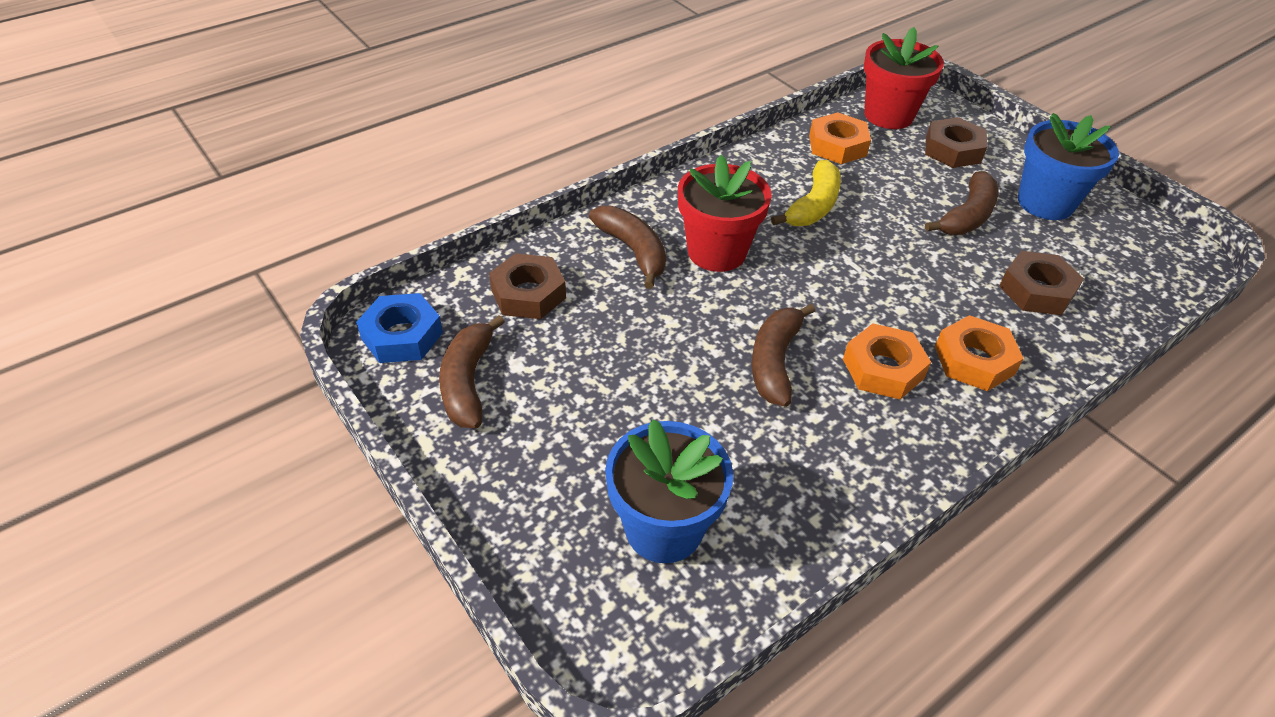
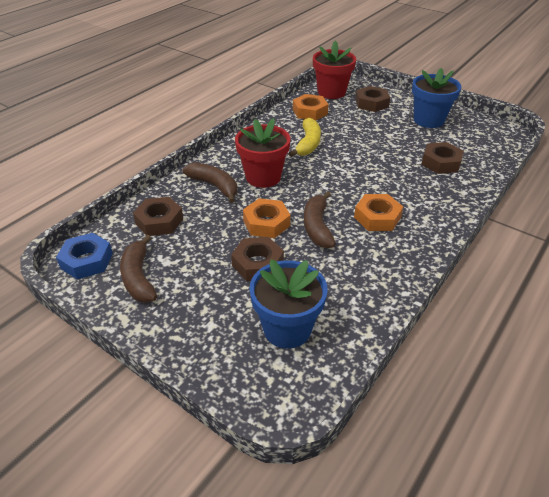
camera: 15 degrees left, 5 degrees down
(656, 404) = (258, 264): none -> brown nut
(967, 216) = (391, 134): brown banana -> none
(974, 360) = (423, 203): orange nut -> orange nut (266, 223)

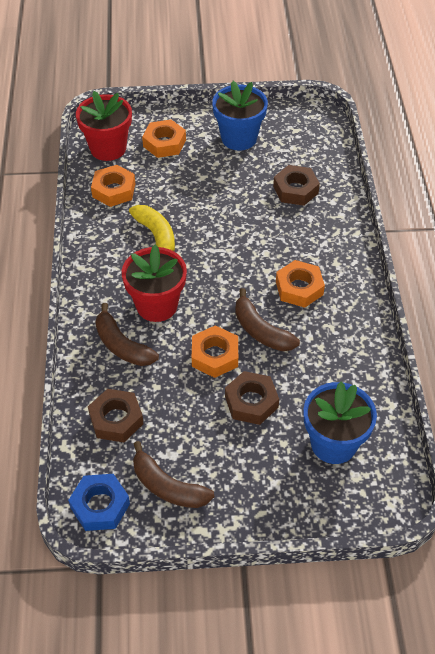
camera: 40 degrees left, 10 degrees up
(214, 186) = (122, 345): brown banana -> brown banana turned 135 degrees counterclockwise
(371, 103) = (164, 143): brown nut -> orange nut

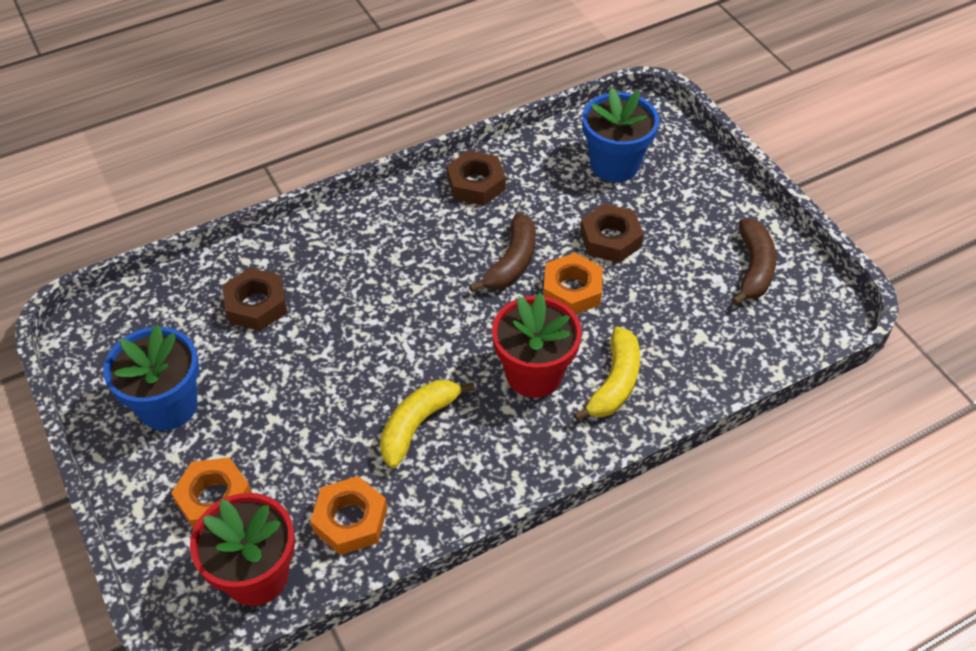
camera: 115 degrees left, 0 degrees up
(100, 506) = (815, 313): blue nut -> none
(116, 419) = (713, 343): brown nut -> brown nut (476, 184)
(122, 345) = (615, 383): brown banana -> yellow banana
(299, 288) = (428, 249): orange nut -> none

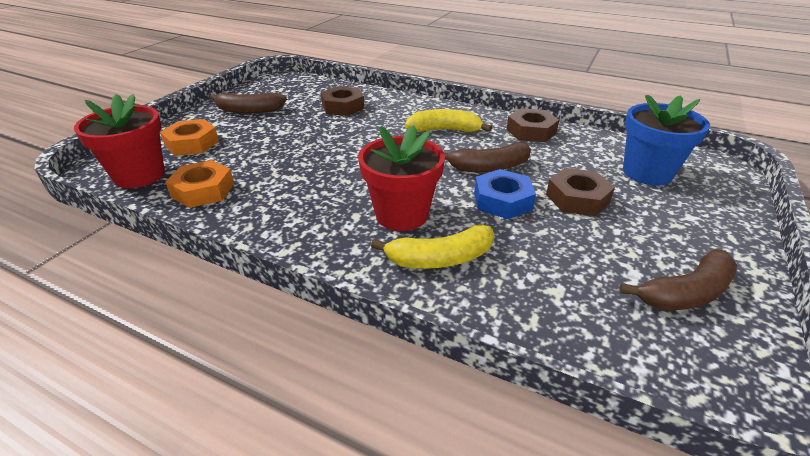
camera: 55 degrees right, 15 degrees down
(168, 406) = (249, 110): blue flower pot -> brown banana
(417, 424) = (305, 185): yellow banana -> yellow banana (444, 130)
(572, 290) = (502, 200): orange nut -> blue nut

